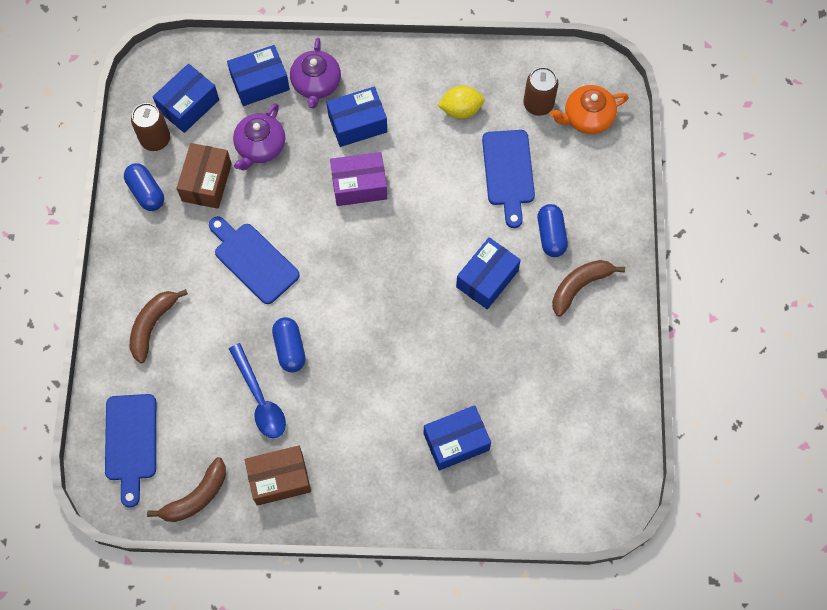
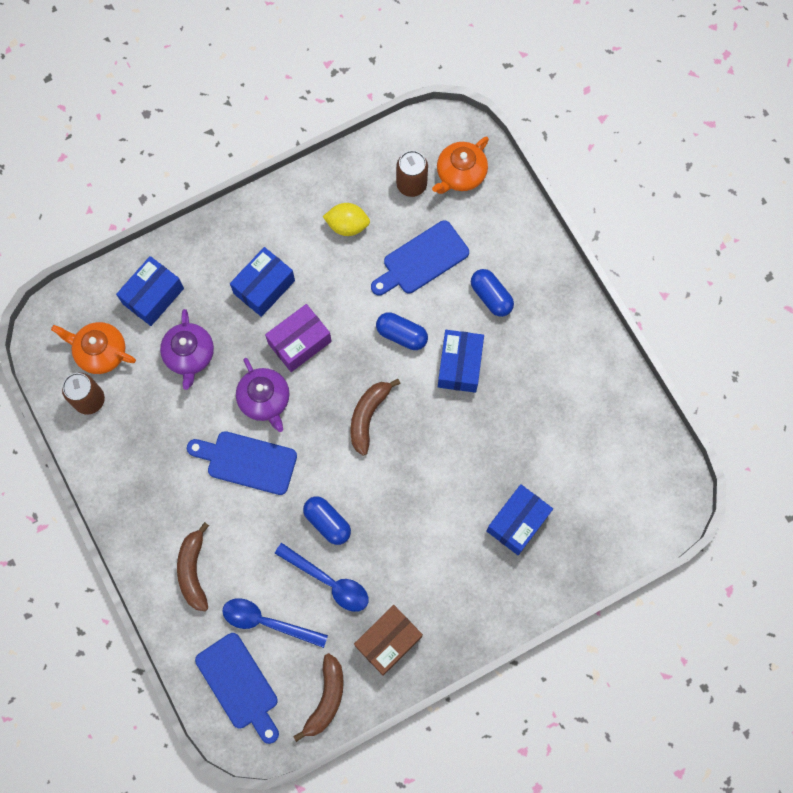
camera: 30 degrees left, 5 degrees up
(146, 192) = (112, 453): blue capsule -> blue capsule (401, 335)
(187, 403) = (267, 622): none -> blue spoon
(188, 105) = (100, 352): blue box -> orange teapot
(206, 182) = (161, 414): brown box -> none
(316, 84) = (204, 270): purple teapot -> purple teapot (265, 400)
(460, 110) = (347, 225): yellow lemon -> yellow lemon turned 45 degrees clockwise
(508, 172) = (422, 260): blue cutting board -> blue cutting board turned 90 degrees clockwise
(580, 286) = (541, 328): brown banana -> brown banana (368, 416)

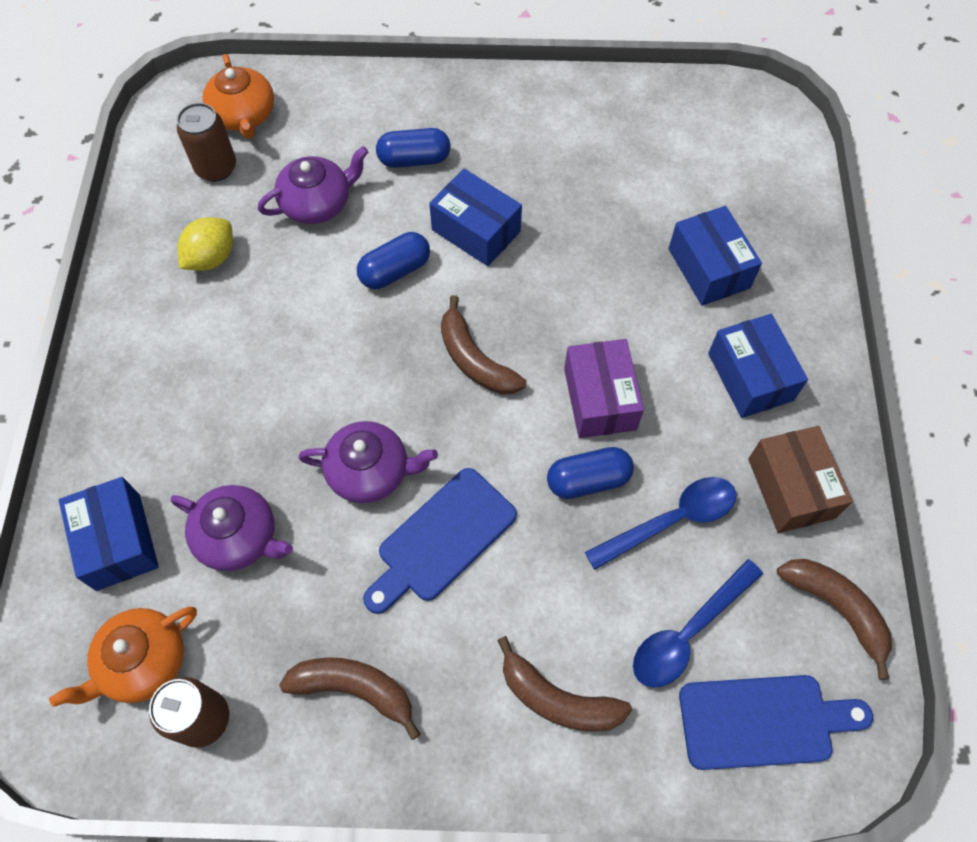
camera: 60 degrees left, 10 degrees down
(143, 465) = (354, 689): none -> brown banana
(264, 287) = (216, 392): blue box -> blue box (750, 377)
(299, 342) = (322, 389): purple box -> purple box (600, 399)
(422, 260) = (317, 203): blue cutting board -> purple teapot

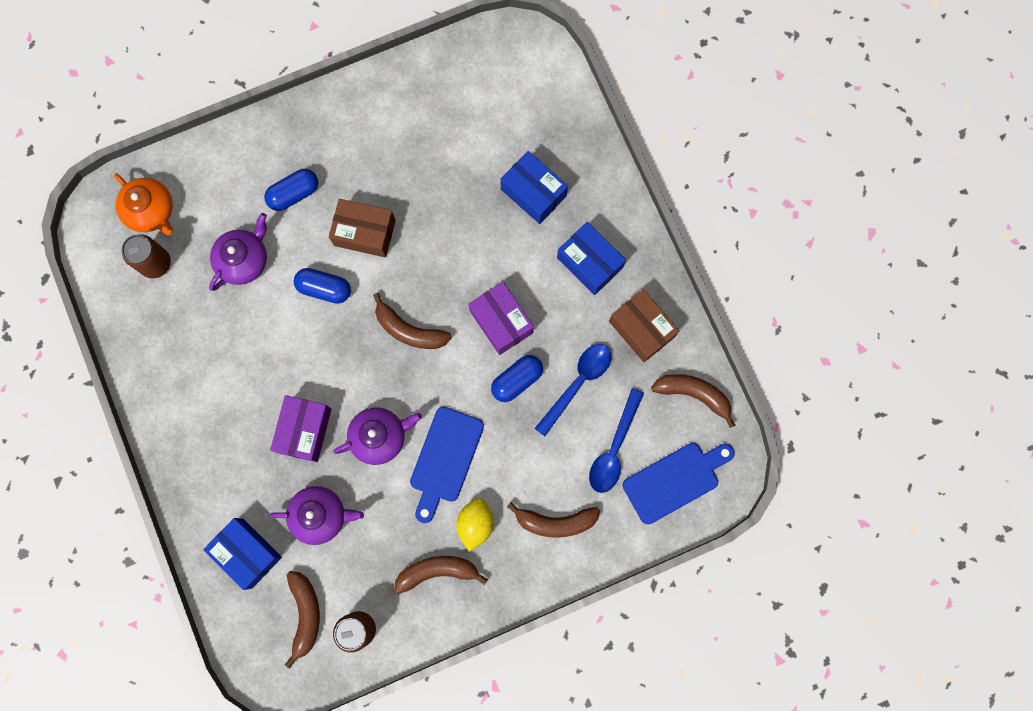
camera: 25 degrees left, 15 degrees up
(143, 662) = (305, 615): orange teapot -> brown banana
(211, 258) = (193, 335): yellow lemon -> yellow lemon (475, 524)
(279, 421) = (304, 430): none -> purple box
(395, 270) = (324, 288): blue capsule -> blue capsule turned 75 degrees clockwise
(476, 230) = (364, 233): blue box -> brown box

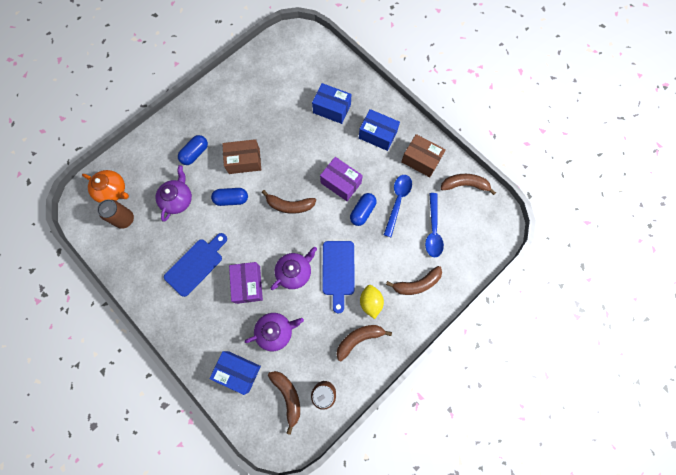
camera: 20 degrees left, 5 degrees down
(675, 480) = (474, 235): blue cutting board -> blue cutting board (196, 265)

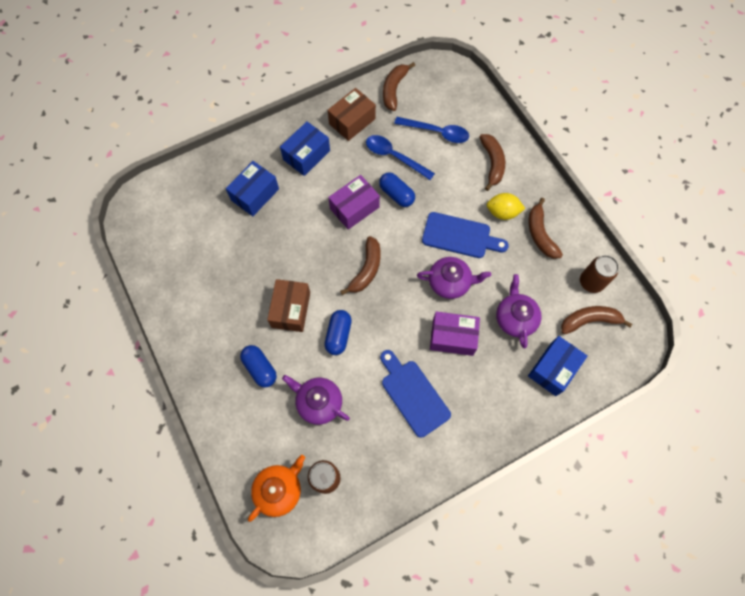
camera: 75 degrees left, 5 degrees down
(294, 272) = (450, 282): purple teapot -> purple teapot turned 120 degrees clockwise

